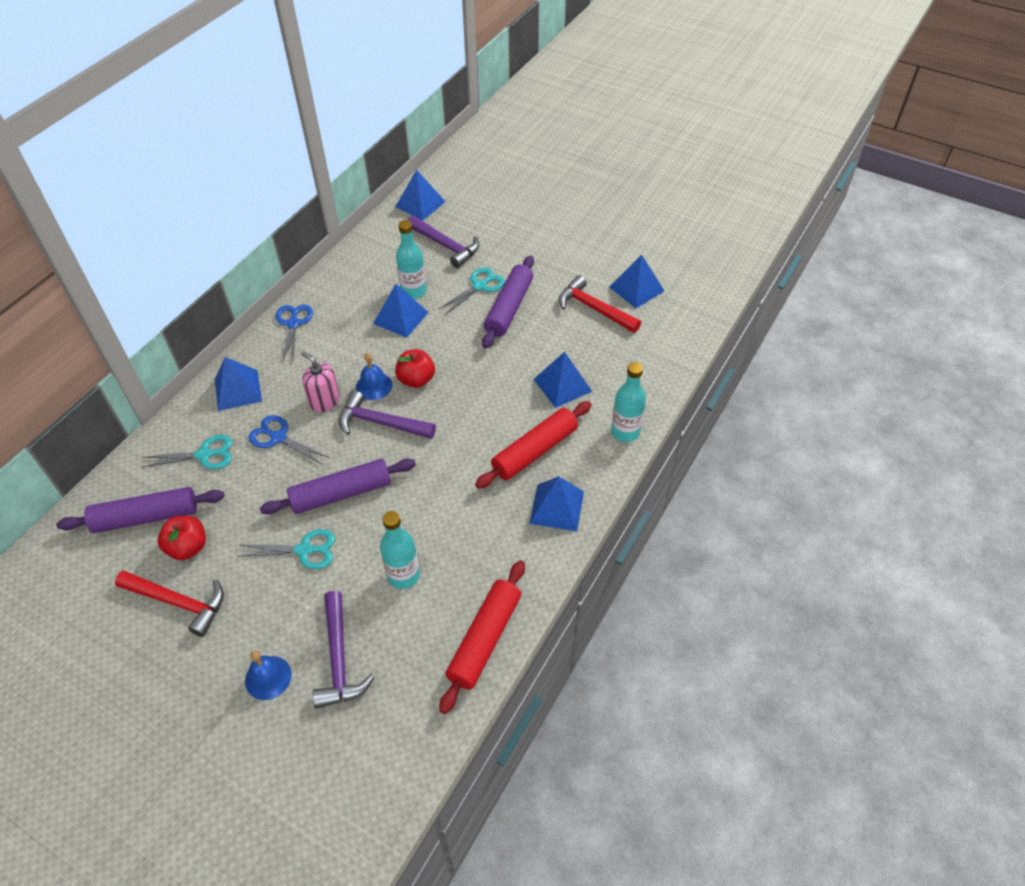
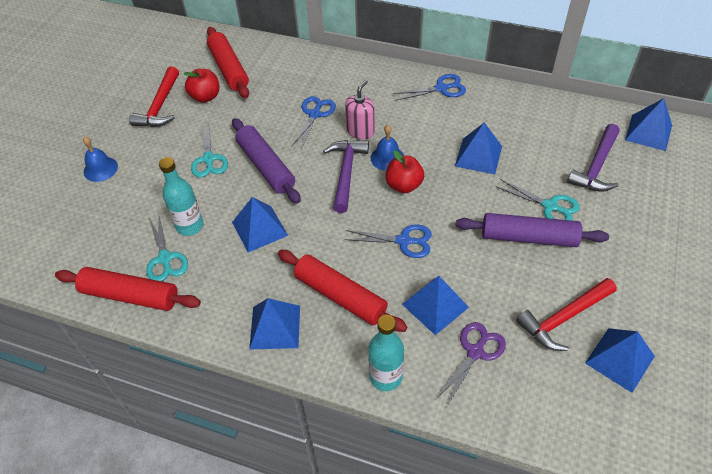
camera: 80 degrees right, 0 degrees up
(146, 517) = (229, 69): purple rolling pin -> red rolling pin
(204, 455) = (289, 80): turquoise scissors -> turquoise scissors (165, 258)
(238, 390) = (357, 78): blue pyramid -> blue pyramid (260, 228)
(339, 659) = (114, 204): purple hammer -> none
(413, 291) = (517, 157): turquoise bottle -> none
(485, 393) = (404, 241): none -> blue scissors
(594, 309) = (564, 318): red hammer -> red hammer turned 150 degrees counterclockwise
(613, 369) = (475, 352): none -> purple scissors

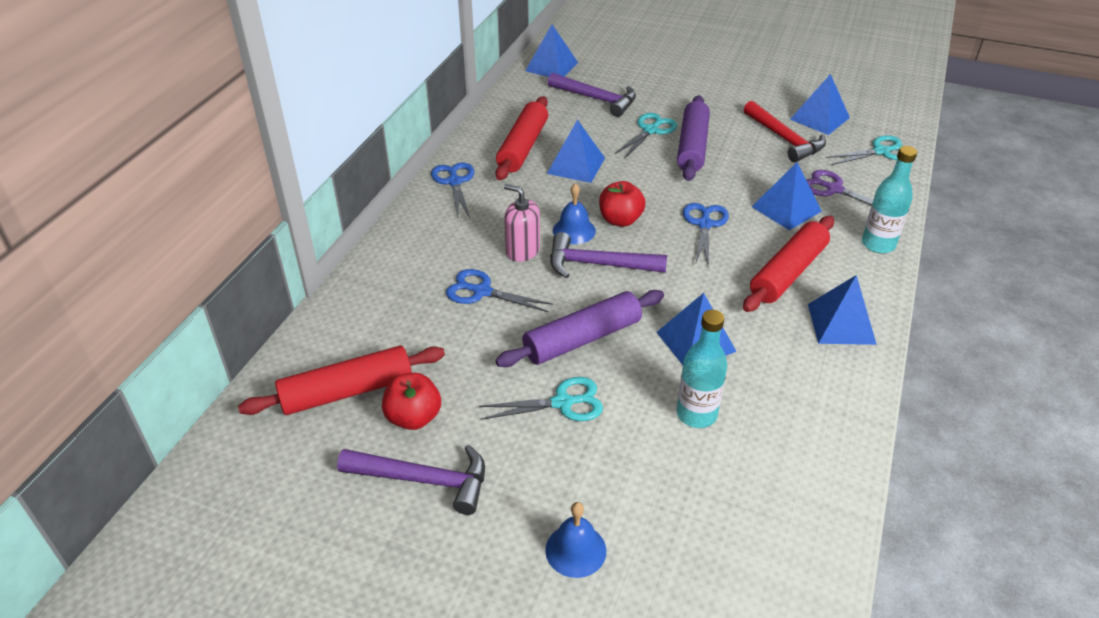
camera: 90 degrees left, 10 degrees down
(130, 295) = (827, 470): red rolling pin -> red rolling pin (522, 147)
(160, 106) = (424, 480): red hammer -> purple hammer
(165, 258) = (758, 437): turquoise scissors -> turquoise scissors (881, 151)

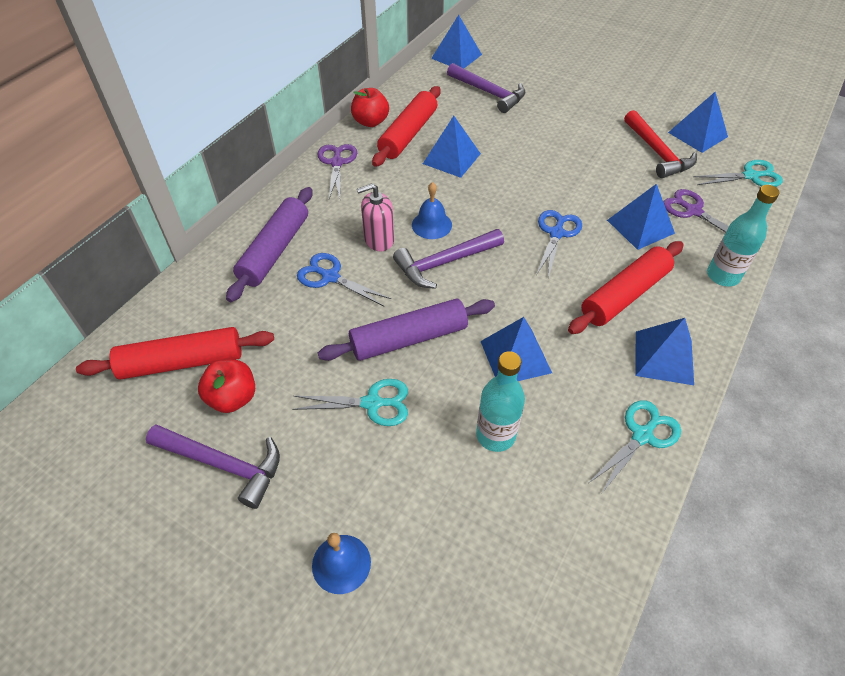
camera: 10 degrees right, 10 degrees up
(454, 182) = (337, 163): blue scissors -> purple scissors
(522, 250) = (379, 239): pink soap dispenser -> pink soap dispenser turned 60 degrees counterclockwise
(598, 264) = (444, 263): purple hammer -> purple hammer turned 45 degrees counterclockwise
(620, 220) = (478, 219): red apple -> red apple (370, 122)
(650, 130) = (531, 130): turquoise scissors -> turquoise scissors (642, 435)
(692, 146) = (565, 151): purple rolling pin -> purple rolling pin (274, 250)

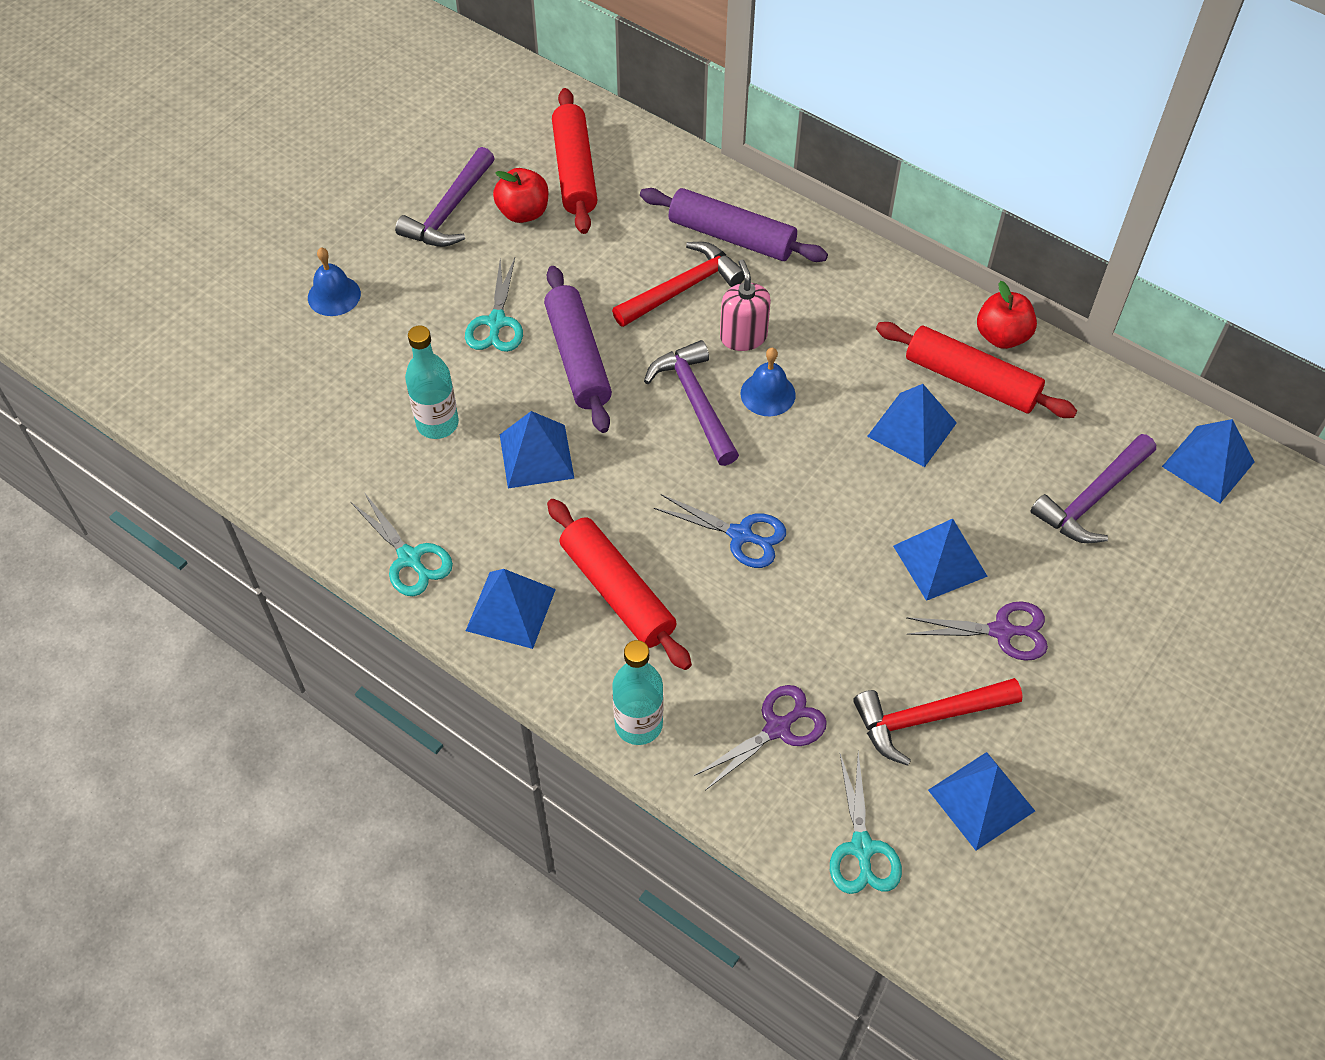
camera: 95 degrees right, 5 degrees up
(330, 277) = (682, 288): blue scissors -> red hammer
(337, 163) = (902, 296): purple scissors -> purple scissors (1001, 631)
(640, 226) = (748, 645): blue pyramid -> blue pyramid (940, 561)

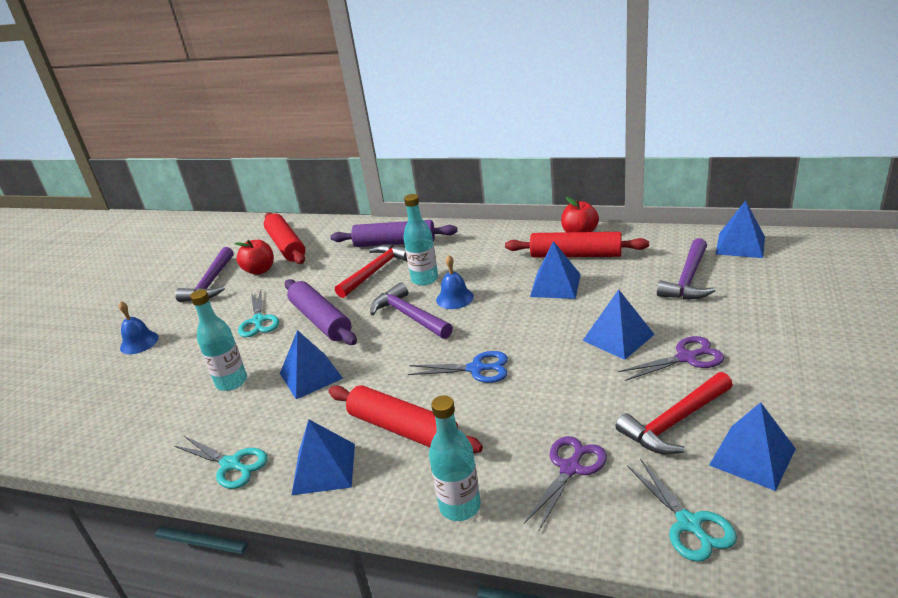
camera: 15 degrees left, 25 degrees down
(743, 337) = (425, 279): pink soap dispenser -> turquoise bottle

